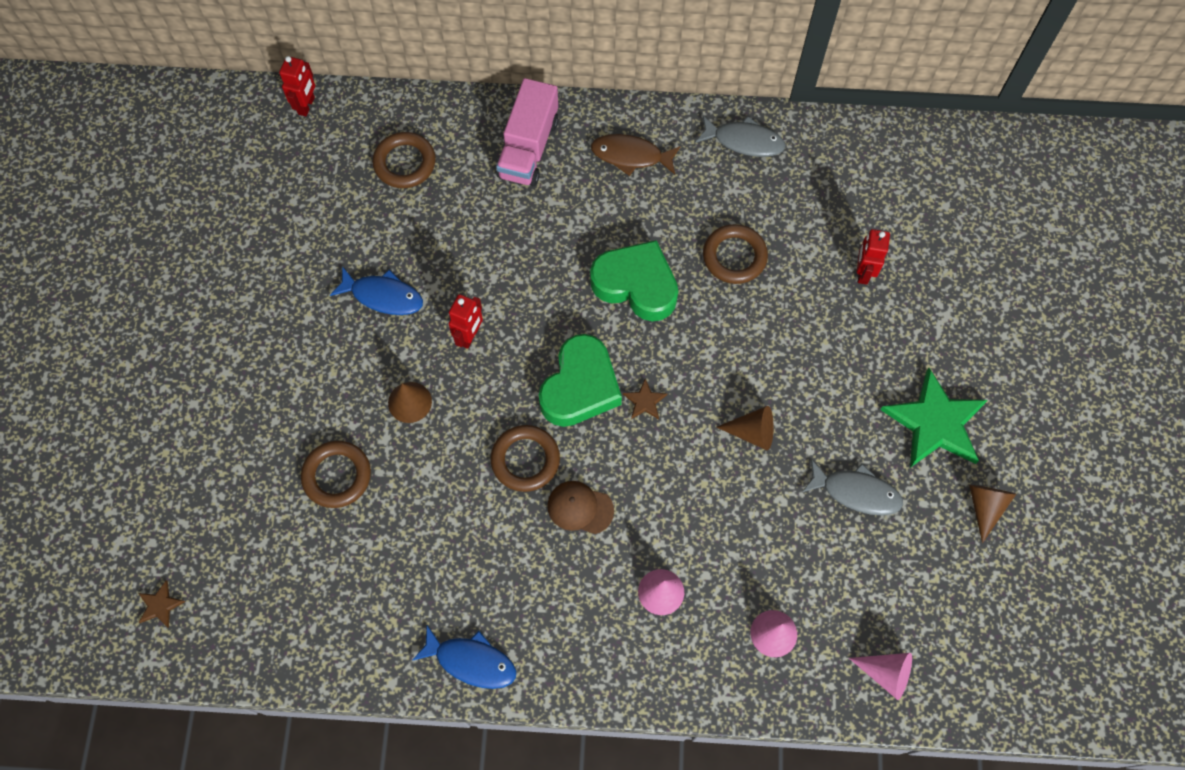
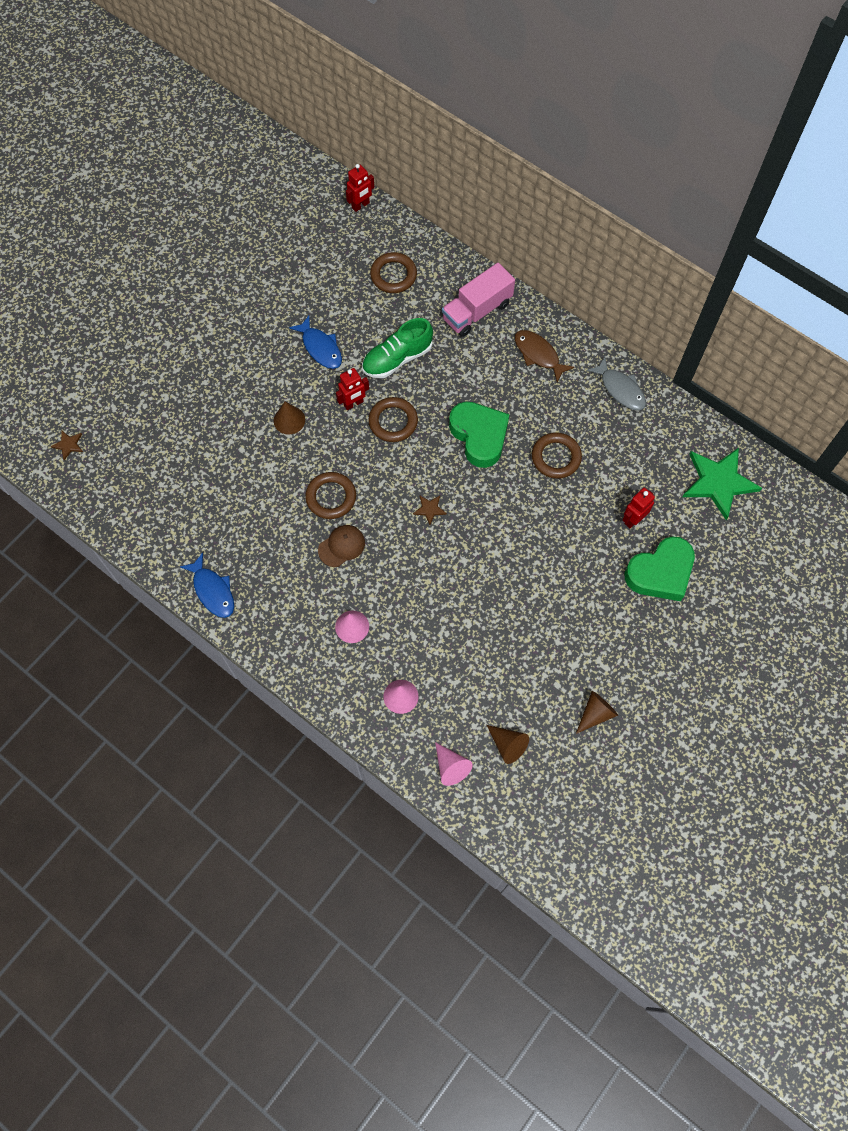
camera: 35 degrees right, 0 degrees up
(337, 476) = (216, 436): brown ring -> brown ring (393, 421)
(480, 255) = (397, 359): none -> green shoe
(580, 387) = (397, 475): green heart -> green heart (660, 573)
(580, 508) = (341, 546): brown cap -> brown cap turned 90 degrees clockwise
(752, 432) = (482, 571): brown cone -> brown cone (508, 745)
(856, 492) = (519, 649): grey fish -> none
(935, 422) = (605, 641): green star -> green star (718, 482)

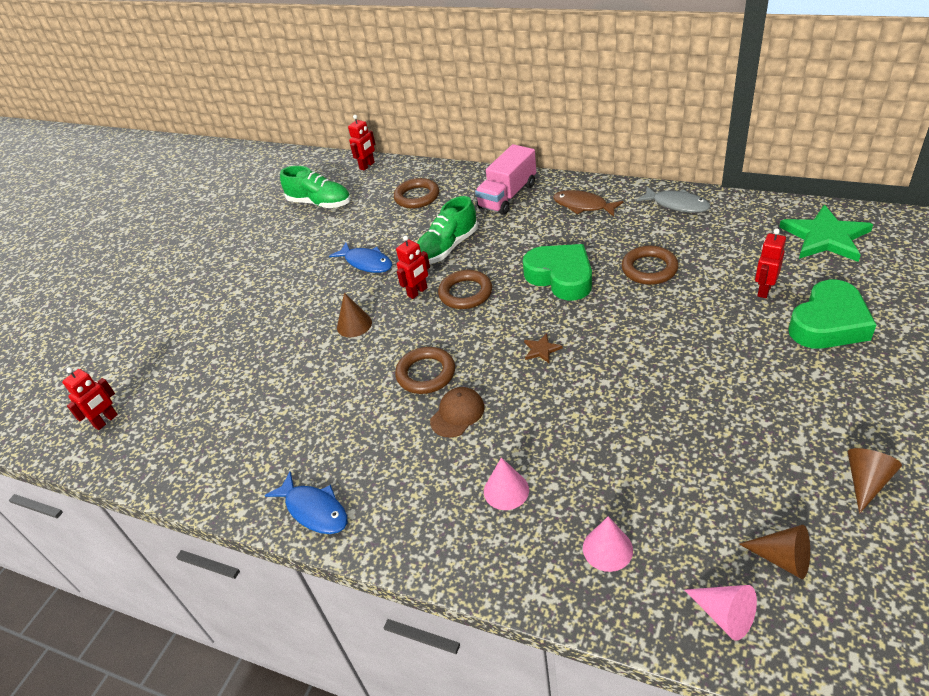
camera: 10 degrees left, 25 degrees down
(68, 445) = (106, 421): brown star -> red robot
(300, 244) = (320, 203): none -> green shoe

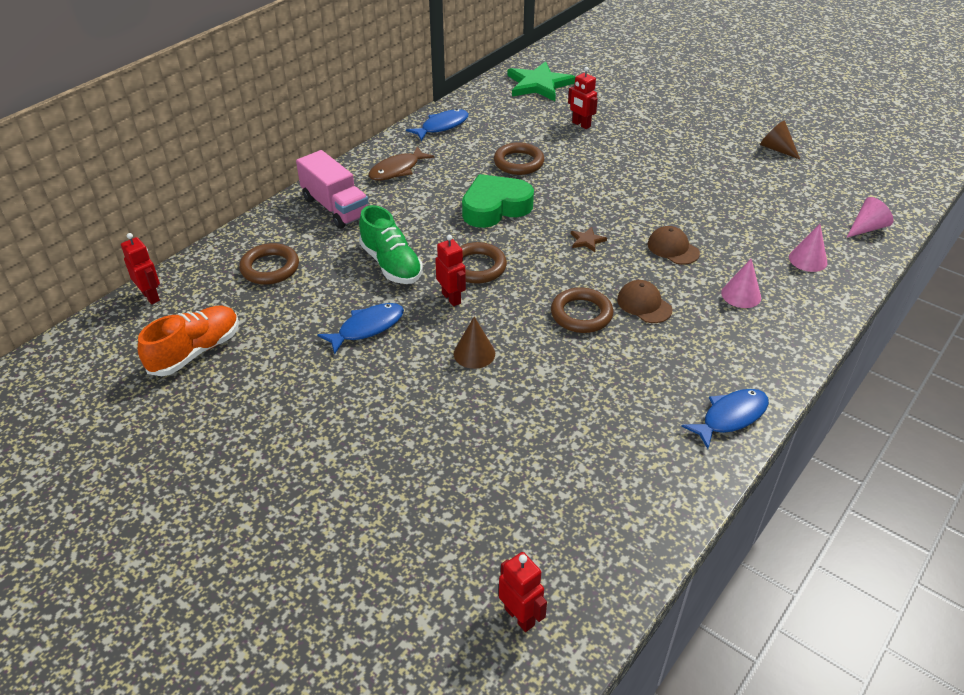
camera: 80 degrees left, 0 degrees up
(320, 203) = (196, 351): green shoe -> orange shoe
(563, 417) = (673, 248): none -> brown cap
(677, 205) = (442, 126): grey fish -> blue fish
(782, 559) = (828, 195): brown cone -> none
(828, 323) = (631, 114): green heart -> none

